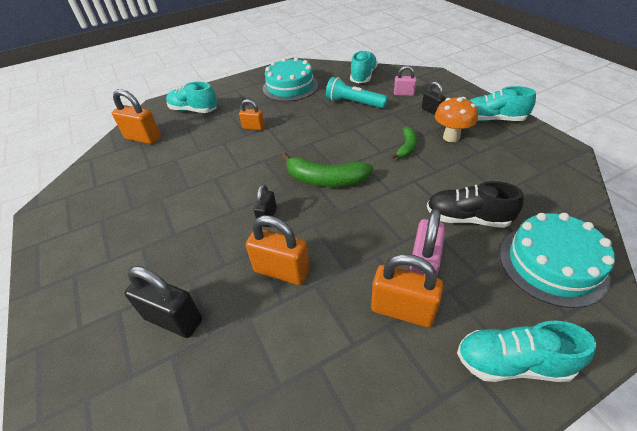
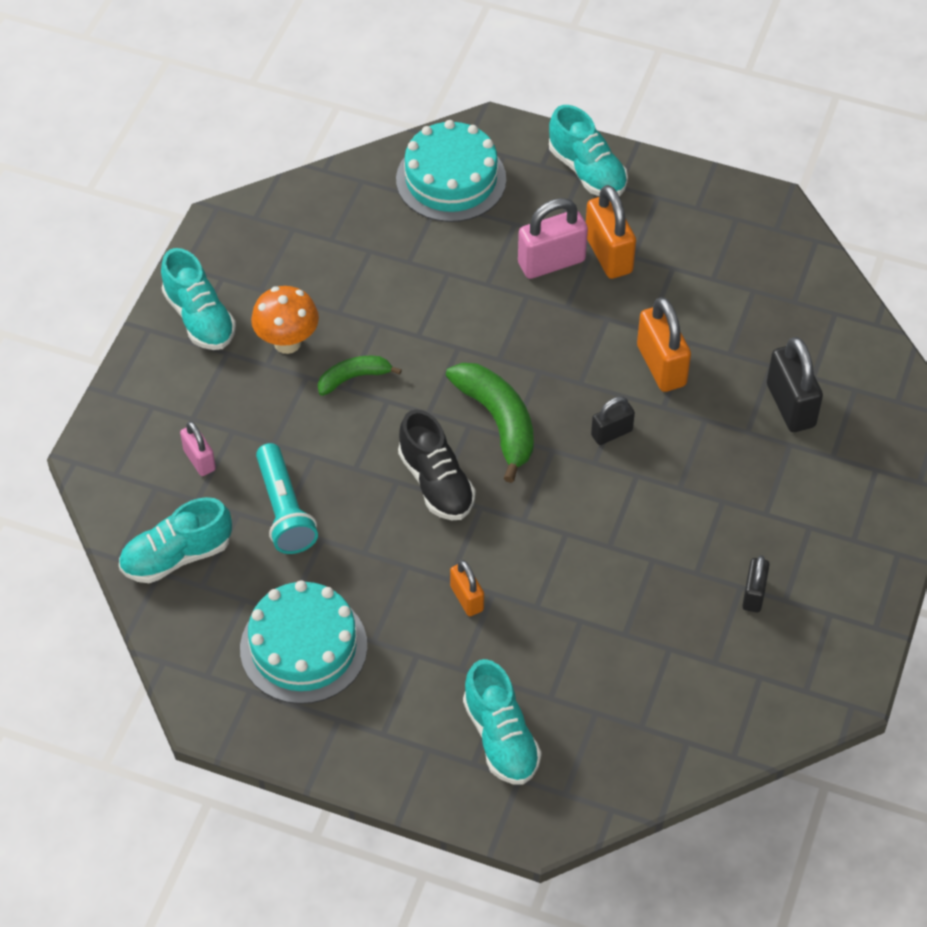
camera: 135 degrees left, 10 degrees up
(143, 138) = (629, 734): orange padlock -> none
(432, 111) = (230, 397): black padlock -> black padlock (753, 594)
(467, 218) = (443, 261): black shoe -> black shoe (436, 483)

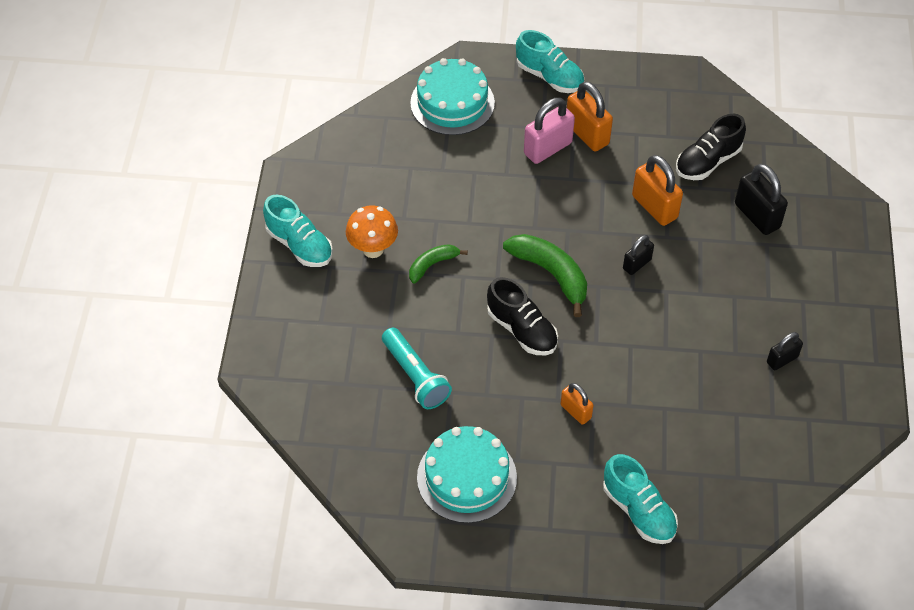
camera: 15 degrees left, 0 degrees up
(176, 556) = (345, 430): turquoise shoe -> none
(199, 460) = (337, 353): pink padlock -> none
(752, 322) = (707, 161): none -> black shoe
(753, 594) = (782, 359): black padlock -> black padlock turned 60 degrees clockwise

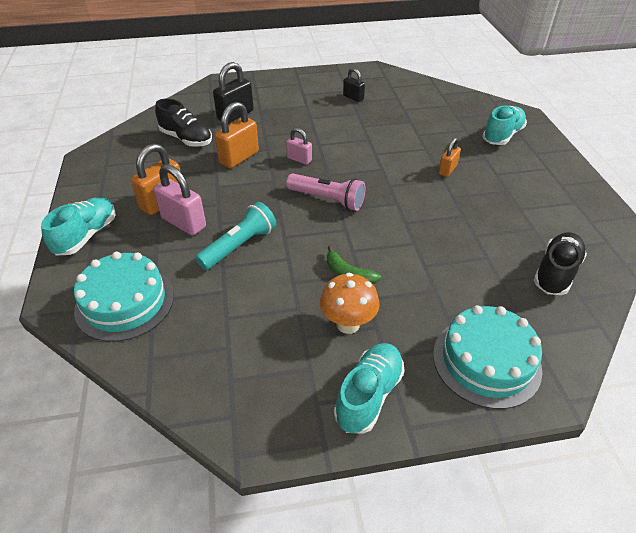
camera: 105 degrees left, 10 degrees down
(415, 376) = (475, 260): turquoise flashlight -> turquoise flashlight (239, 246)
(466, 477) = (543, 213): turquoise cake -> turquoise cake (486, 361)
(522, 330) = (391, 206): black shoe -> black shoe (556, 273)
(551, 274) = (327, 199): green banana -> pink flashlight
(637, 264) = (299, 159): black padlock -> pink padlock

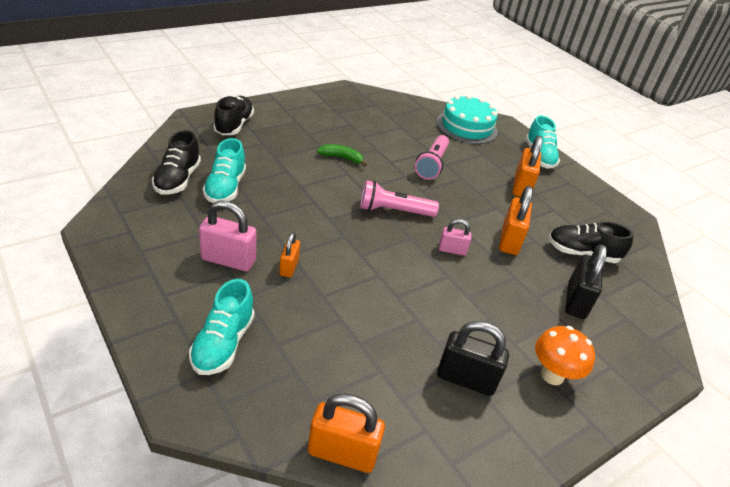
camera: 150 degrees right, 5 degrees down
(184, 222) = (487, 174): pink padlock -> pink padlock (228, 260)
(239, 246) = (432, 164): turquoise flashlight -> pink flashlight
(348, 324) = (327, 132): orange mushroom -> orange mushroom (552, 375)
(353, 97) = (466, 379): black padlock -> black padlock, size x1.69
(369, 395) = (299, 106): turquoise shoe -> turquoise shoe (225, 188)
(440, 87) = (342, 453): none -> orange padlock
(486, 361) = (234, 125): turquoise cake -> black shoe

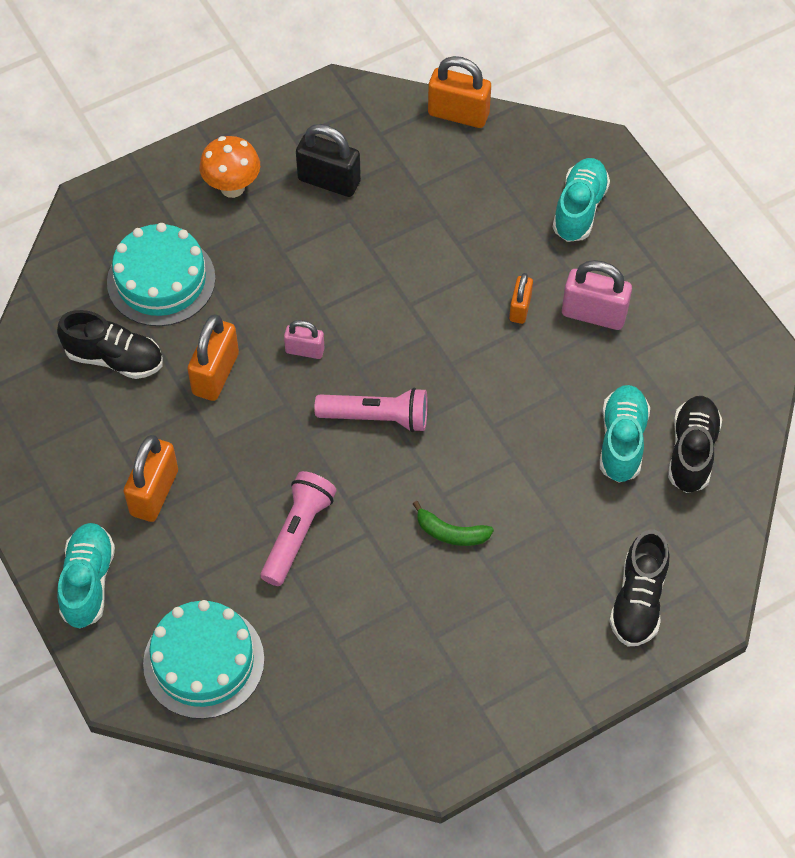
camera: 170 degrees left, 20 degrees up
(576, 301) = (161, 280): black padlock -> turquoise cake

